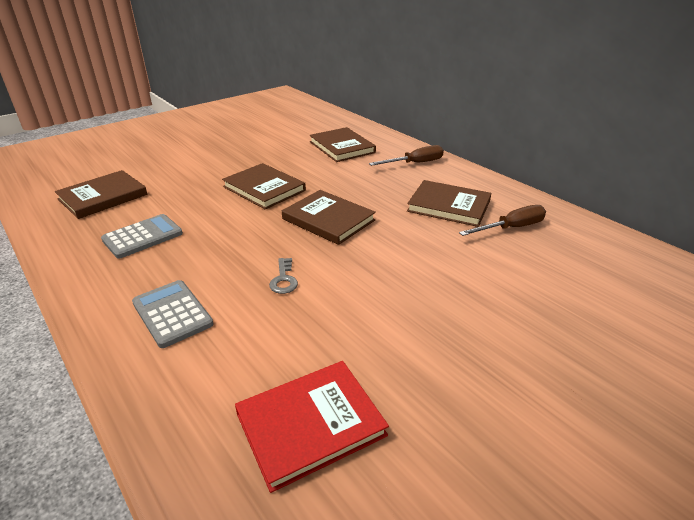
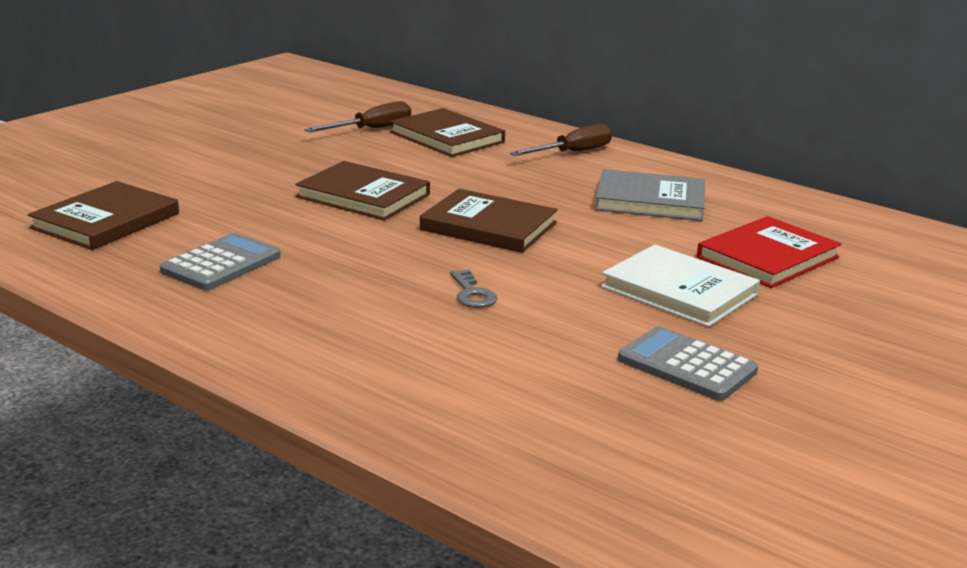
camera: 15 degrees left, 10 degrees down
(172, 313) = (343, 340): grey calculator -> grey calculator (686, 365)
(310, 424) = (603, 417): red book -> red book (767, 257)
(433, 292) = (679, 291): none -> white book
(449, 206) = (650, 200): brown book -> grey book
(511, 228) = (746, 219): brown screwdriver -> brown screwdriver (371, 129)

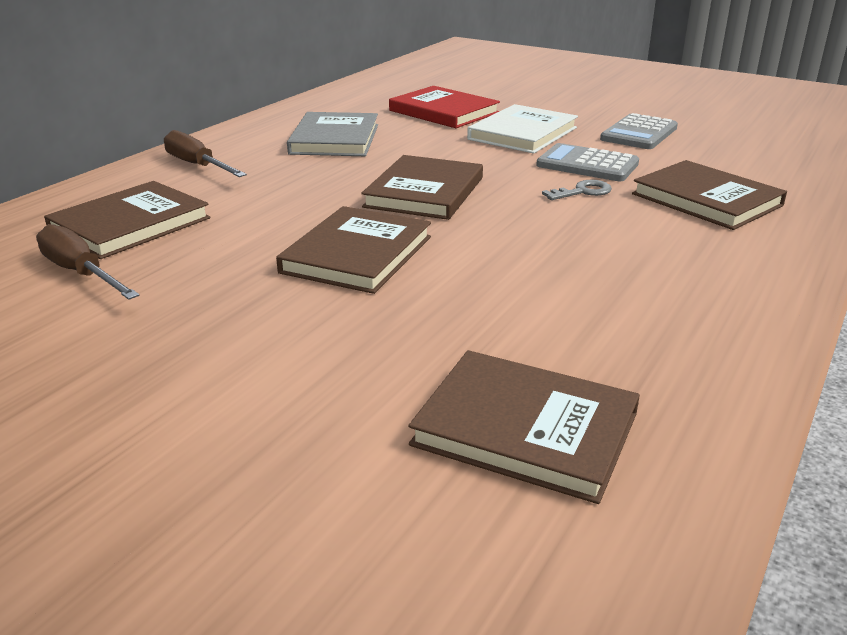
camera: 95 degrees left, 5 degrees up
(221, 264) = (608, 310): grey calculator -> grey calculator (587, 165)
(430, 355) = (706, 200): none -> brown book

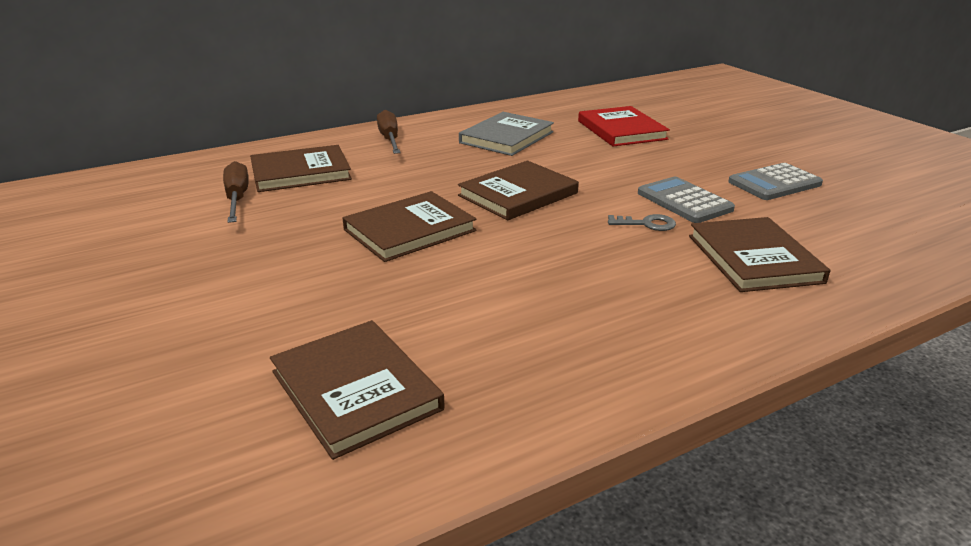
camera: 30 degrees right, 0 degrees up
(522, 133) = (664, 162): white book -> none

